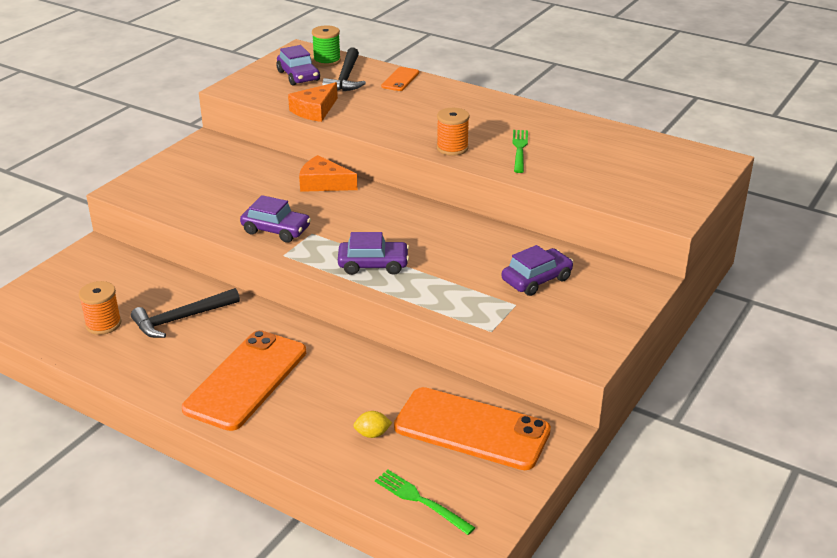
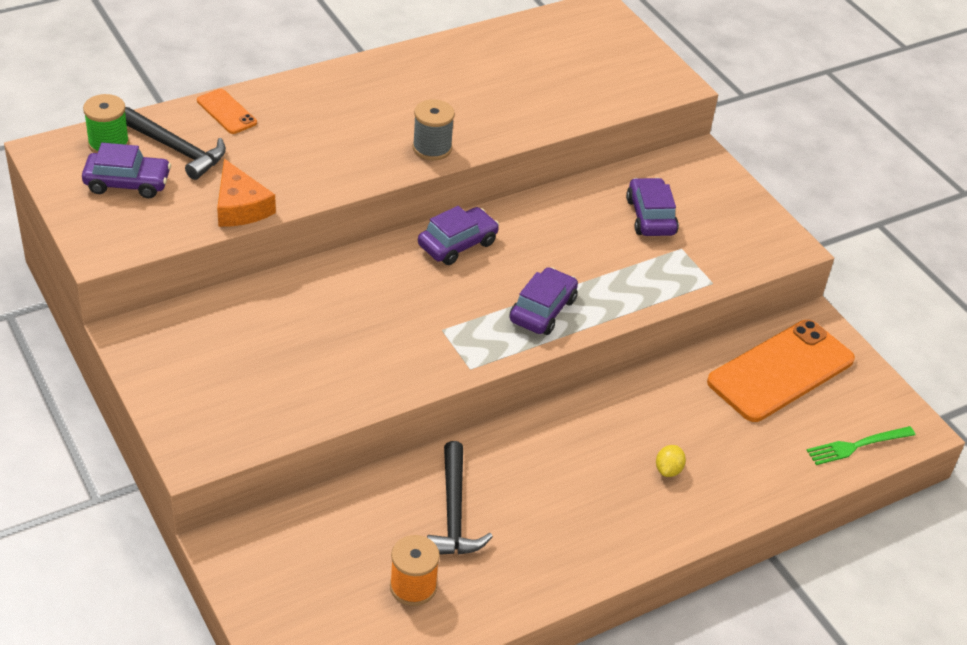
camera: 65 degrees left, 10 degrees up
(246, 380) = (607, 498): orange phone -> none
(276, 230) = (412, 354): purple car -> purple car (457, 244)
(323, 183) = (339, 278): orange cheese -> none
(372, 434) = (749, 439): yellow lemon -> yellow lemon (668, 470)
(452, 148) = (432, 148): orange spool -> grey spool
(519, 149) = (475, 107): green fork -> none

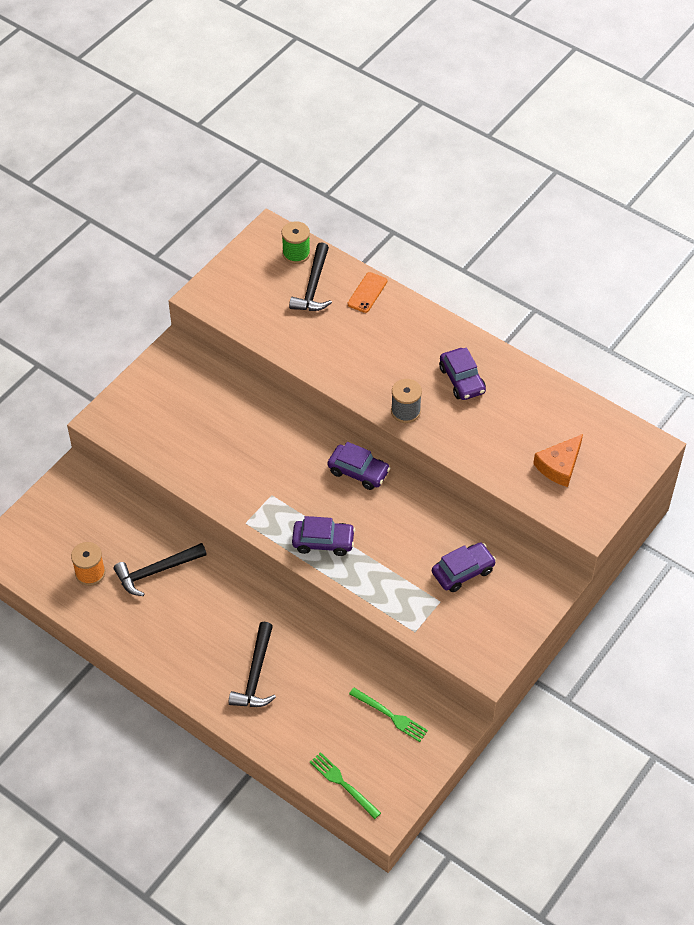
camera: 70 degrees right, 10 degrees up
(127, 183) = (266, 279): purple car -> purple car (462, 380)
(240, 207) = (280, 341): orange cheese -> orange cheese (559, 466)
(668, 470) = (255, 675): yellow lemon -> black hammer
(781, 371) = (390, 716): orange phone -> green fork

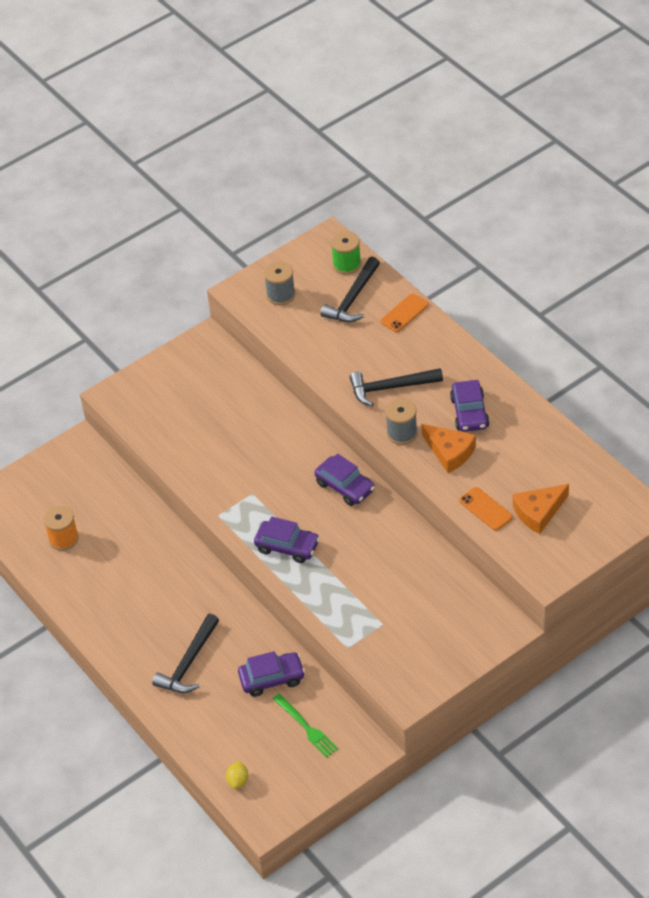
camera: 20 degrees right, 5 degrees down
(156, 571) = (126, 549): black hammer -> black hammer (390, 388)
(243, 294) = (281, 295): none -> grey spool
(343, 784) = (238, 781): green fork -> yellow lemon
(457, 422) = (450, 452): none -> orange cheese
(463, 571) = (415, 600): purple car -> purple car (272, 678)
(509, 471) = (486, 509): none -> orange phone

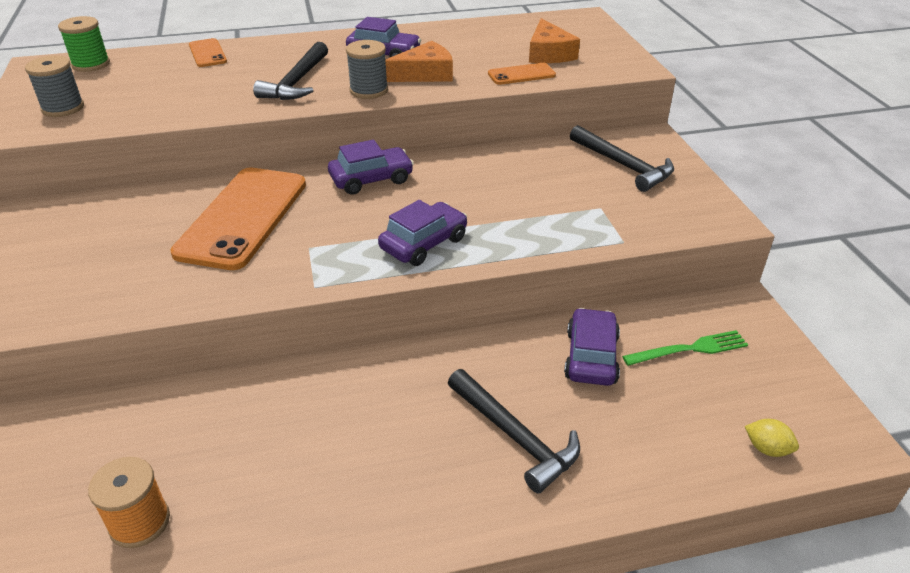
camera: 70 degrees left, 10 degrees down
(264, 445) = (243, 217): none -> orange phone
(352, 299) = (142, 72): black hammer -> black hammer (623, 165)

